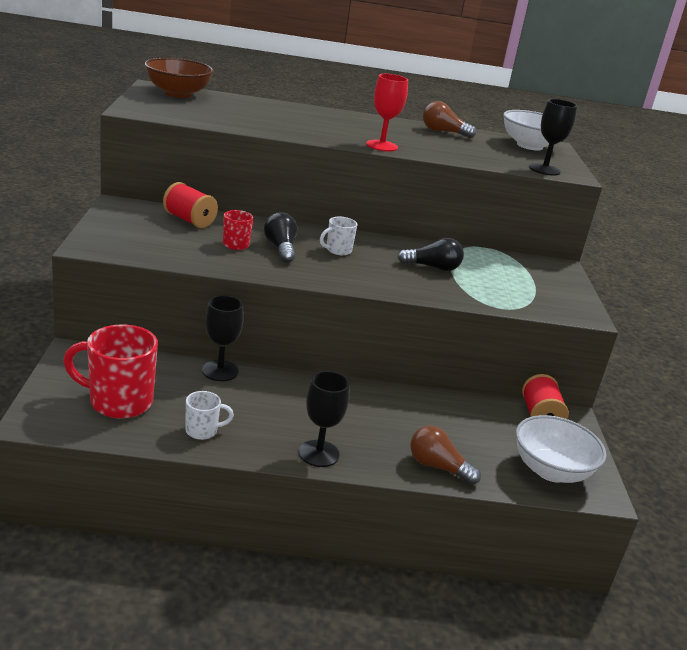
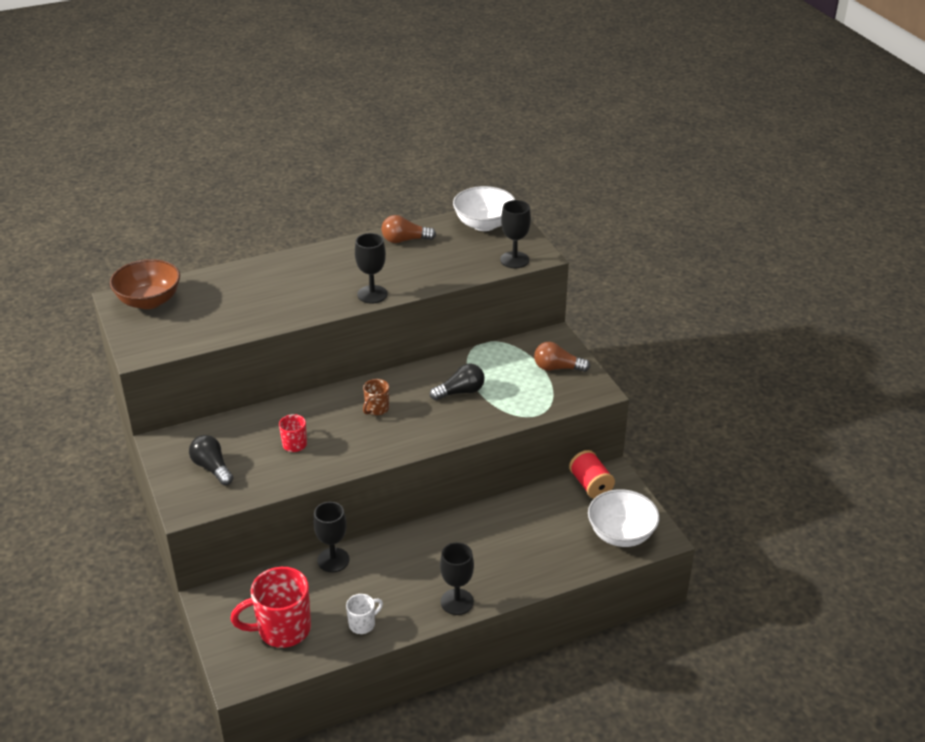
camera: 20 degrees left, 10 degrees up
(189, 220) = (234, 432): red spool -> none
(281, 249) = (332, 431): black light bulb -> black light bulb (212, 468)
(338, 250) = (376, 409): white mug -> brown mug
(382, 146) = (372, 294): red goblet -> black goblet
(438, 467) = (544, 571): brown light bulb -> brown light bulb (557, 368)

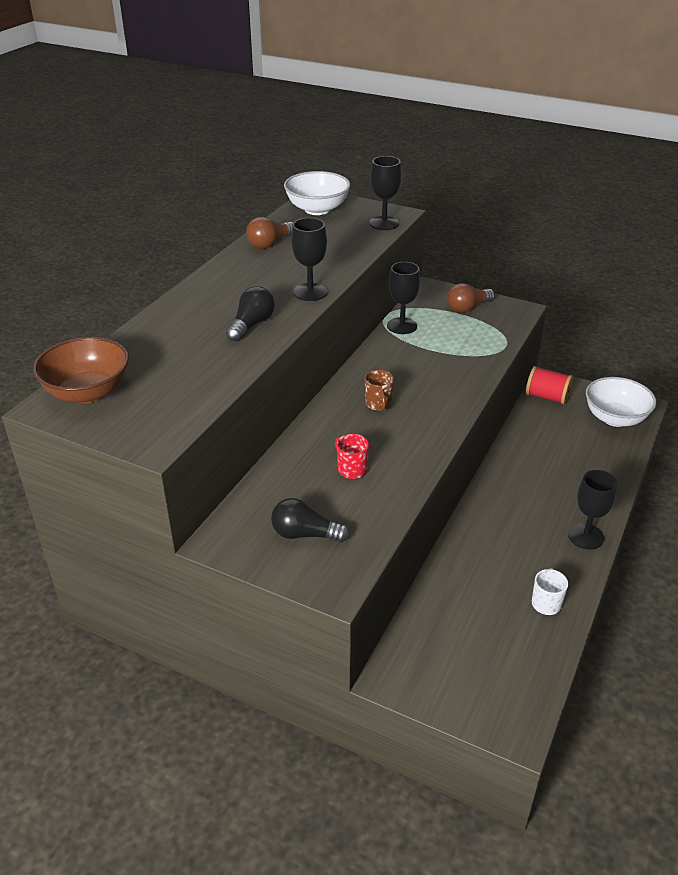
camera: 40 degrees left, 0 degrees up
(282, 629) = (491, 656): red mug -> none
(333, 560) = (447, 567): black goblet -> black goblet (402, 326)
(460, 392) = (425, 358): black light bulb -> black light bulb (252, 325)

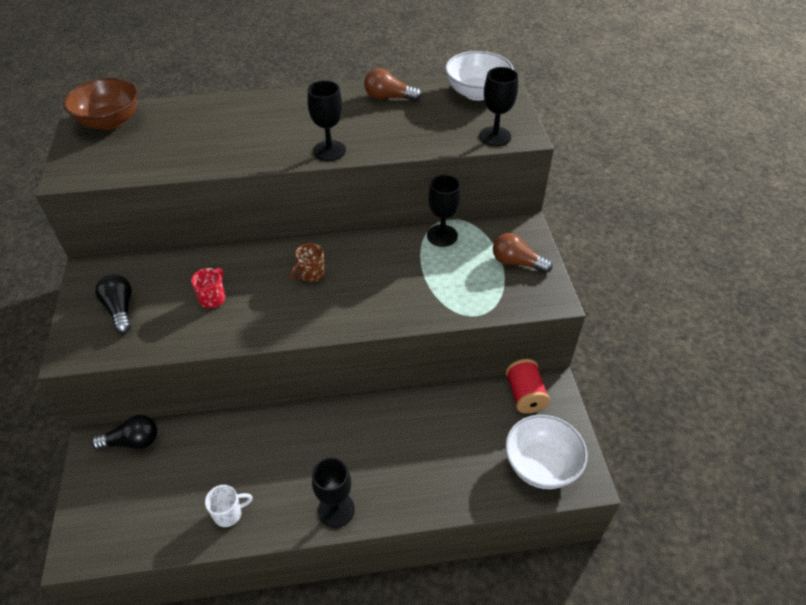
camera: 55 degrees right, 10 degrees up
(252, 325) = (253, 146): black light bulb -> black light bulb (132, 441)

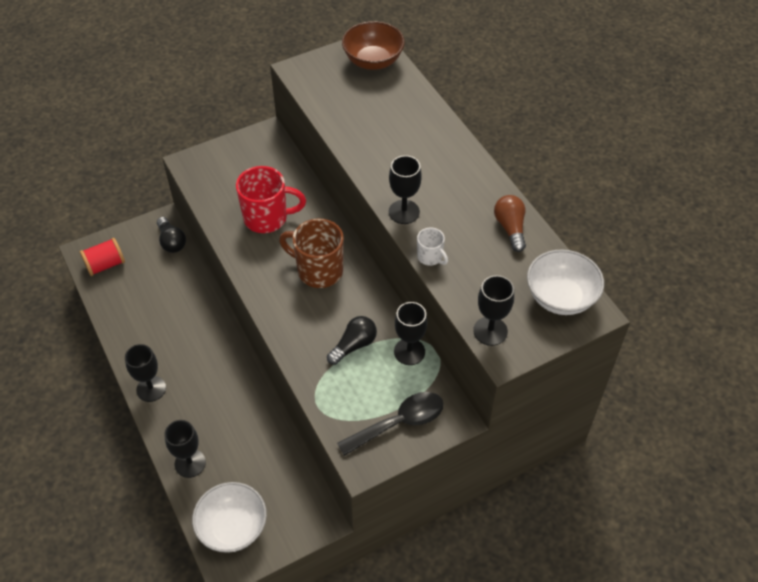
camera: 70 degrees right, 5 degrees up
(120, 309) = (236, 170): black light bulb -> black light bulb (354, 345)
(213, 298) = (267, 218): red mug -> red mug, size x1.98
(229, 513) = (131, 323): white mug -> white mug (430, 257)
(311, 274) = (318, 270): brown mug -> brown mug, size x1.98
(451, 489) = (190, 463): none -> black goblet
(516, 262) = (398, 423): brown light bulb -> black spoon
(525, 395) = (304, 498): red spool -> red spool (105, 265)

